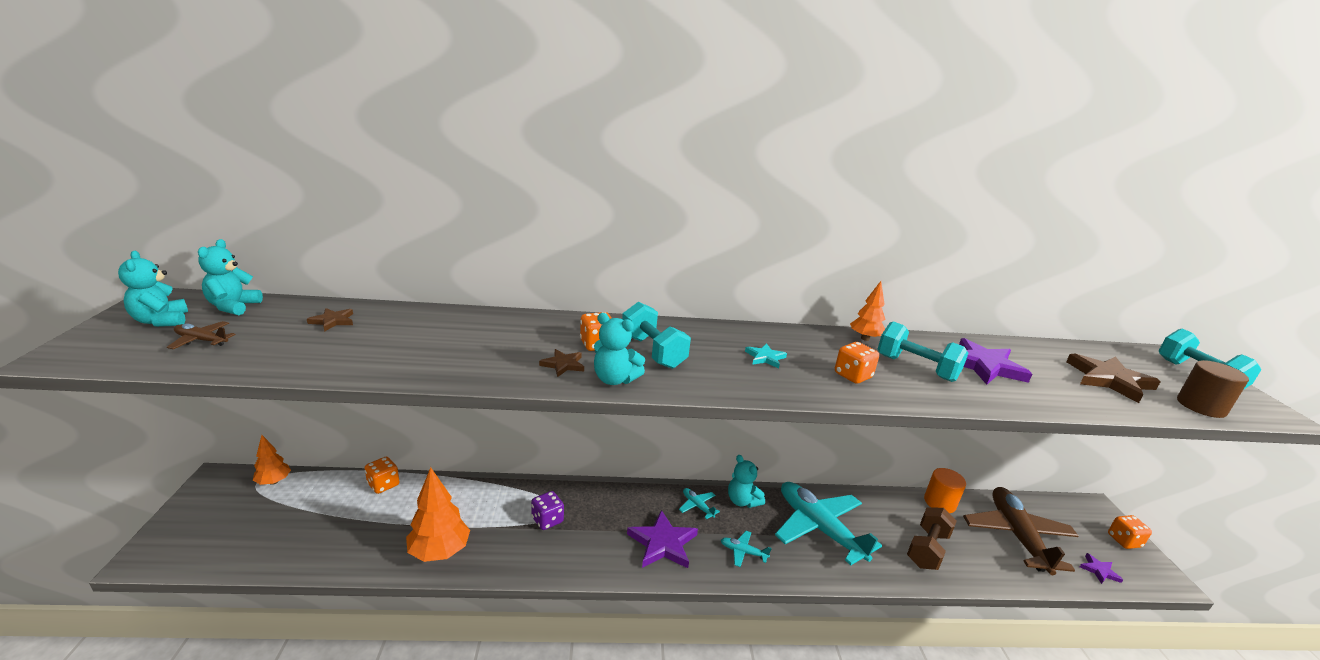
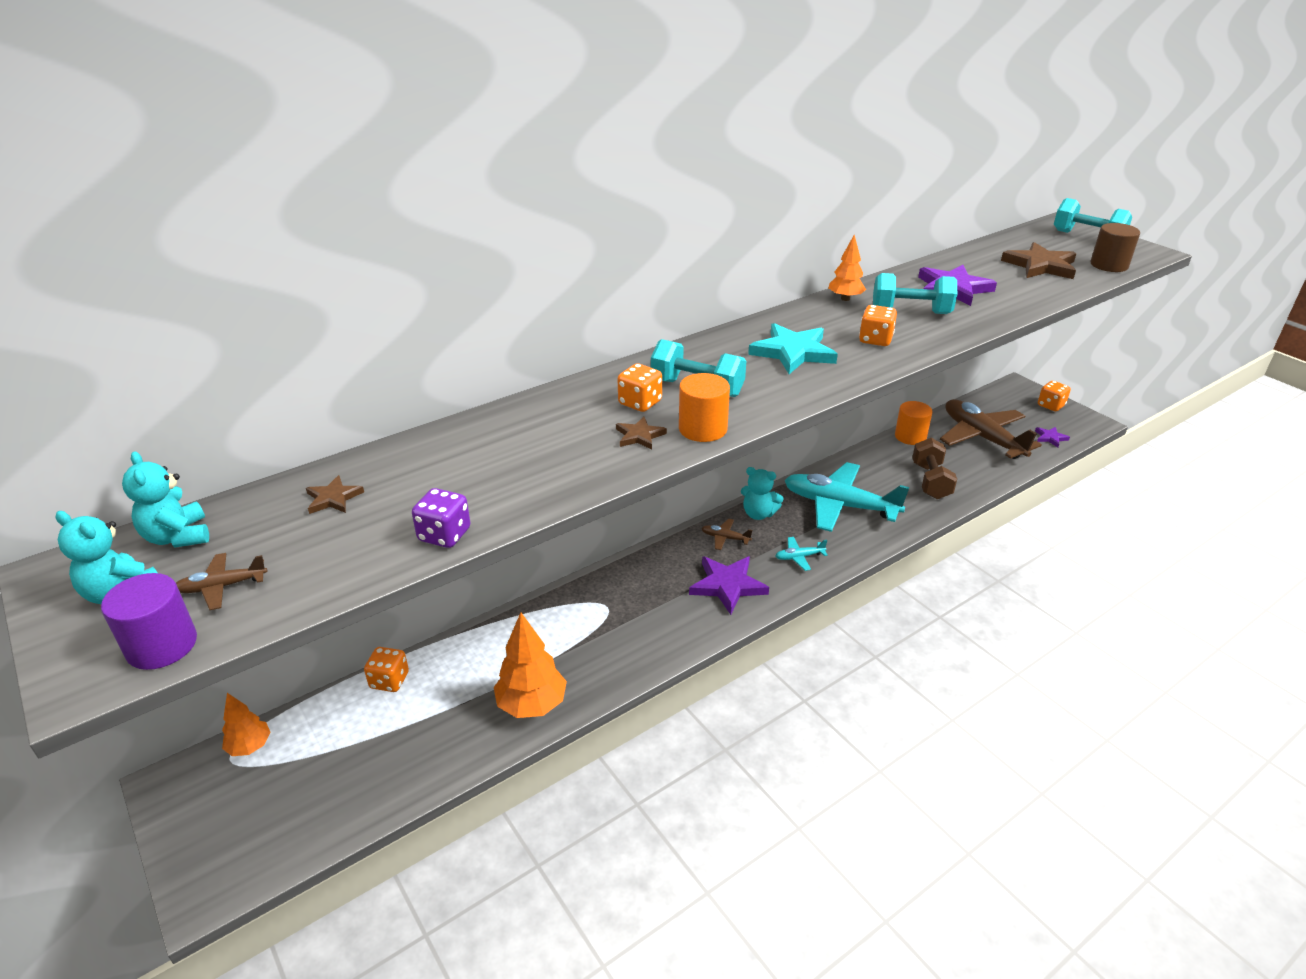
camera: 30 degrees left, 10 degrees up
(122, 356) = (162, 645): none -> purple cylinder
(547, 520) = (603, 622): purple dice -> purple dice (444, 535)
(614, 379) = (703, 429): turquoise teddy bear -> orange cylinder
(697, 506) = (725, 538): turquoise plane -> brown plane
(765, 357) = (793, 352): turquoise star -> turquoise star, size x1.94

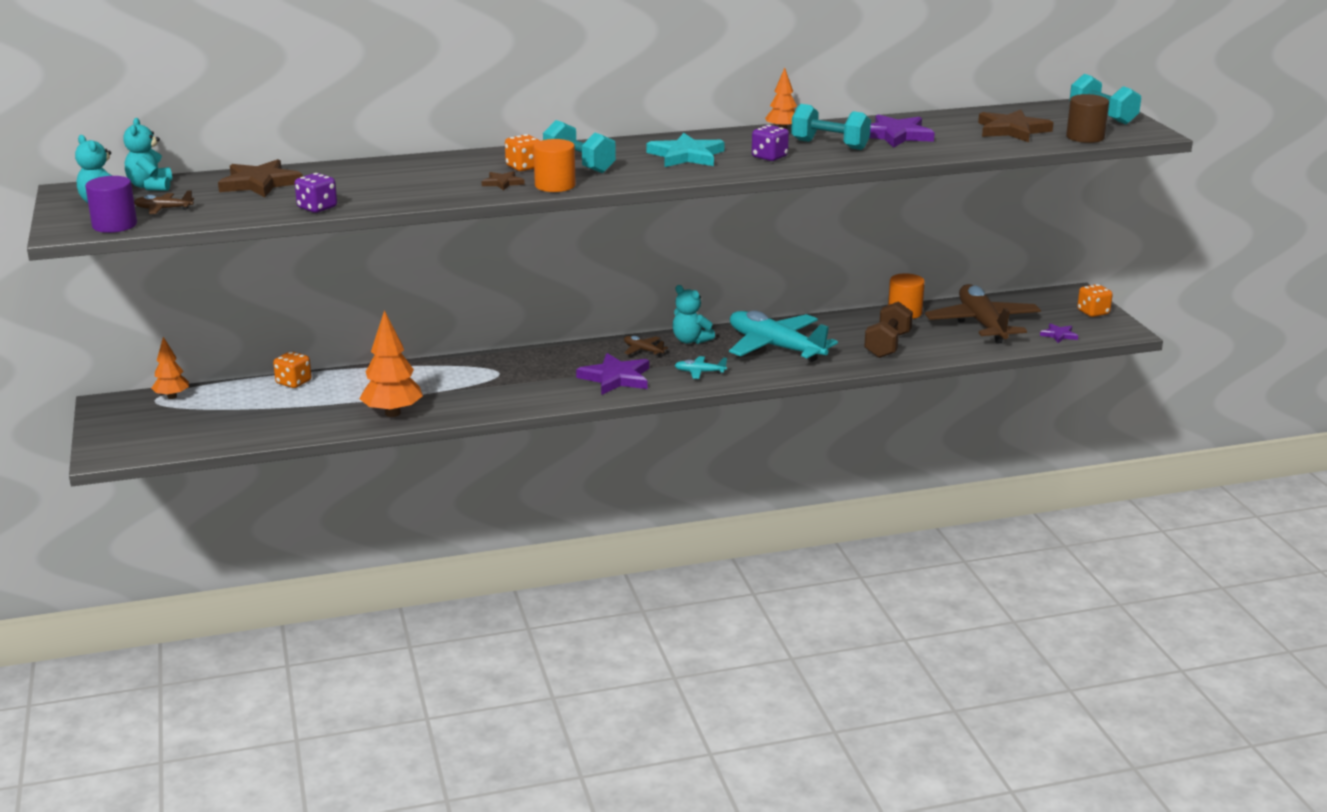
camera: 20 degrees right, 10 degrees down
(333, 498) = (259, 183): brown star -> brown star, size x1.94
(875, 340) = (769, 157): orange dice -> purple dice

